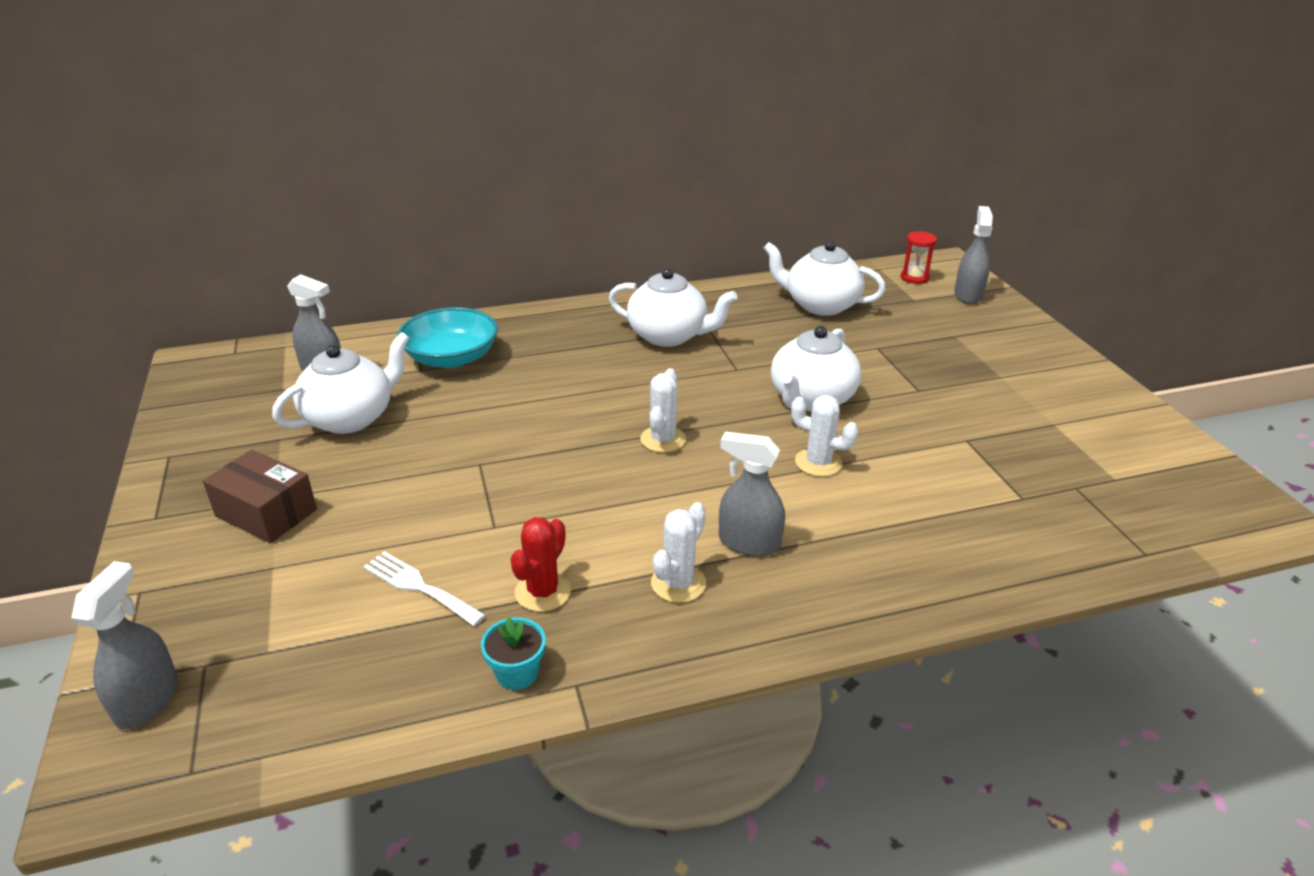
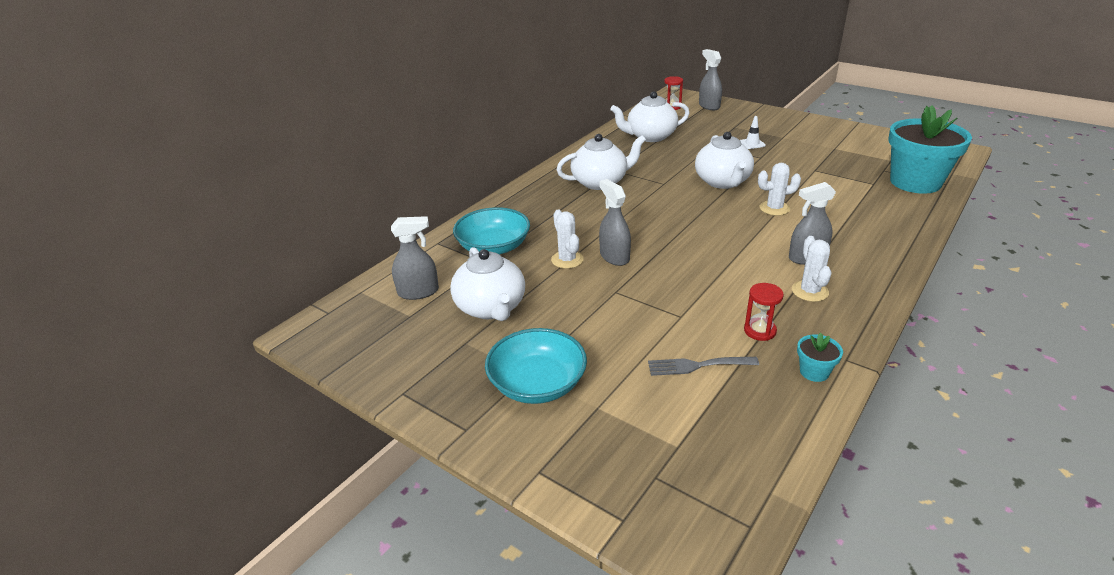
camera: 35 degrees left, 0 degrees up
(147, 700) = (658, 515): grey spray bottle -> grey spray bottle (614, 256)
(266, 513) = (537, 384): brown box -> turquoise bowl
(351, 418) = (491, 308): white teapot -> white teapot turned 150 degrees clockwise
(419, 587) = (697, 366): white fork -> grey fork
(543, 592) = (760, 331): red cactus -> red hourglass
(663, 439) = (688, 232): white cactus -> white cactus (567, 260)
(939, 367) = (752, 143): none -> white traffic cone
(1096, 527) = (915, 182): none -> turquoise flower pot

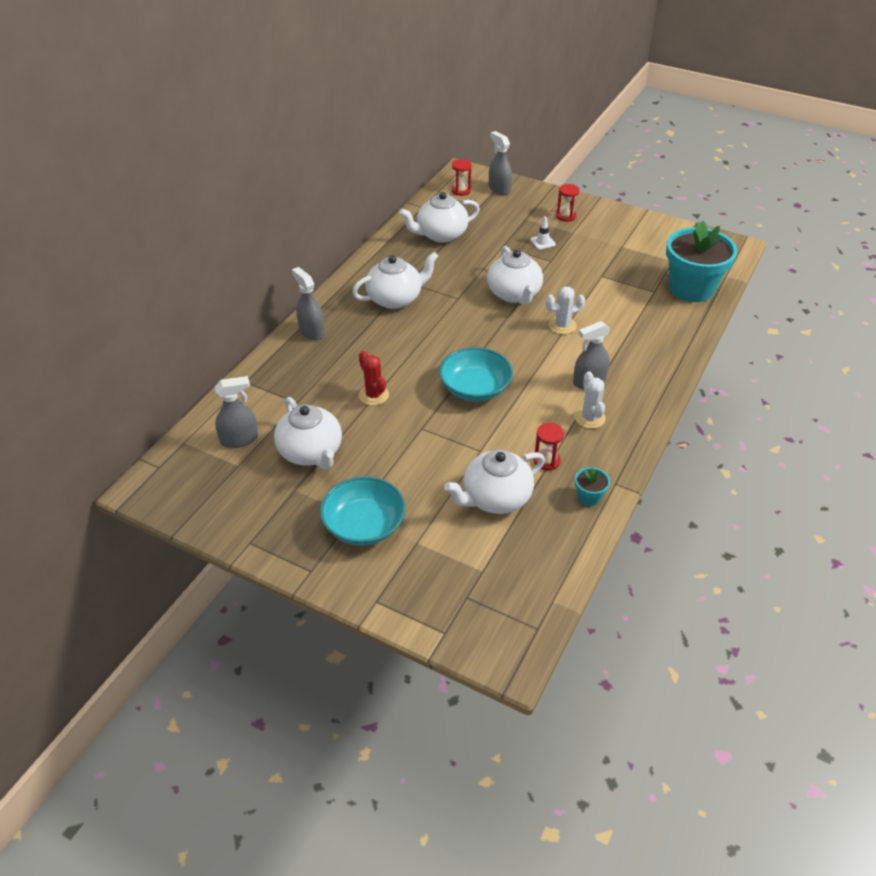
camera: 10 degrees left, 10 degrees up
(493, 247) = (301, 384): turquoise bowl -> turquoise bowl (475, 388)
(567, 260) = (373, 395): white cactus -> red cactus
(614, 256) = (417, 389): grey spray bottle -> grey spray bottle (311, 331)
(697, 366) = (495, 498): grey fork -> white teapot
(775, 125) = (566, 216): none -> red hourglass

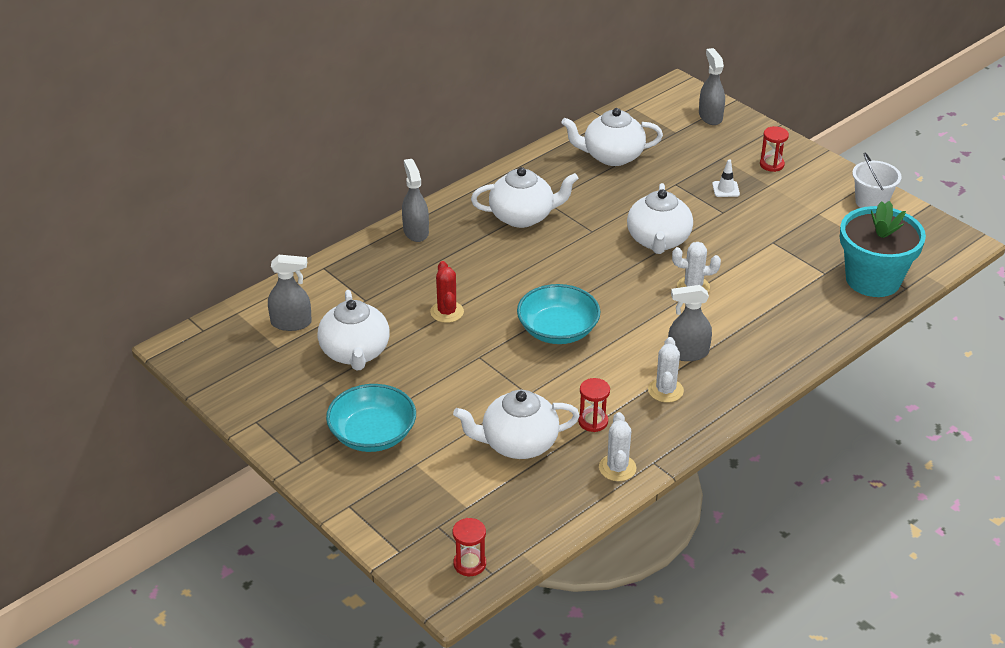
camera: 20 degrees right, 5 degrees down
(461, 191) = (663, 110): red hourglass -> red hourglass (469, 564)
(589, 497) = (617, 468): turquoise flower pot -> white cactus
(654, 229) = (871, 202): none -> white bucket

